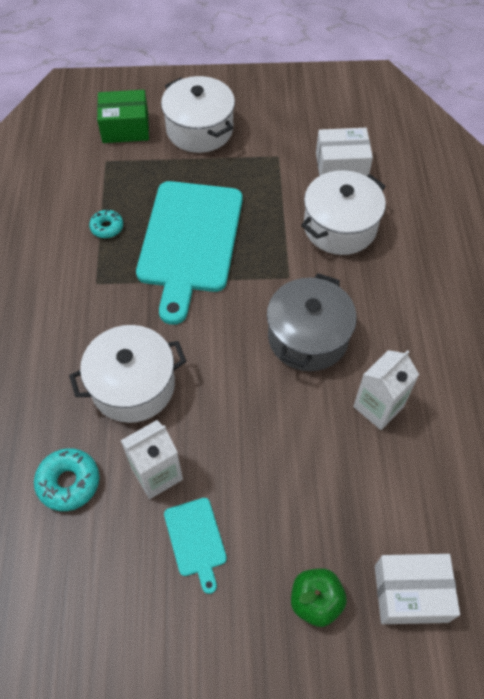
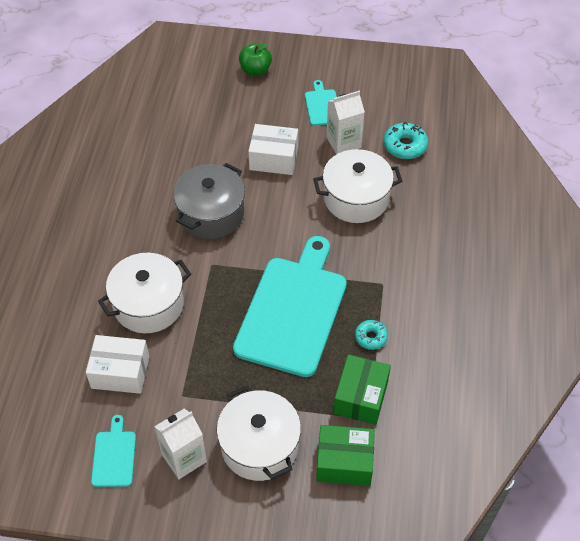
camera: 170 degrees left, 5 degrees down
(114, 176) = (360, 397): none -> green box
(319, 108) = (114, 456): none -> turquoise cutting board
(378, 407) = (175, 160): white carton -> white carton (184, 458)
(410, 593) = (198, 66): white box -> white box (273, 158)

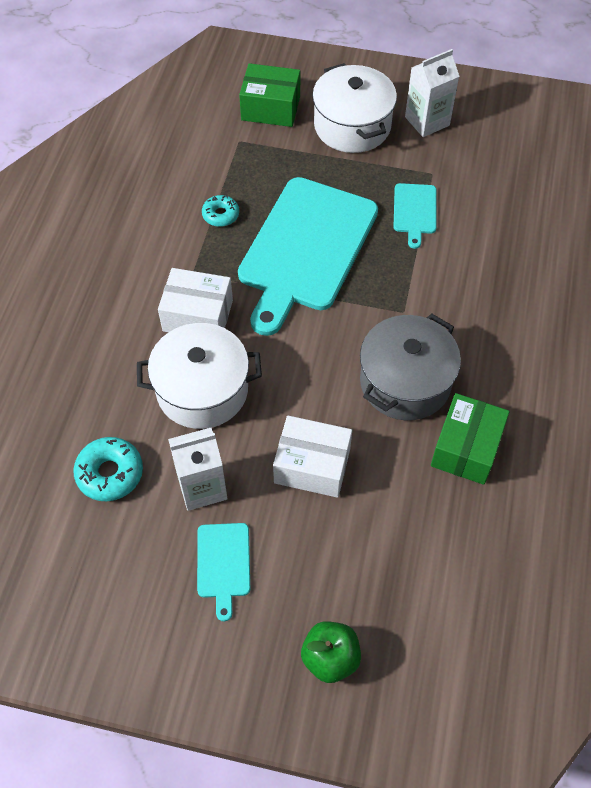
camera: 175 degrees left, 5 degrees up
(114, 456) = (496, 127): turquoise cutting board -> turquoise cutting board (414, 211)
(120, 372) = (501, 199): white box -> white box (198, 315)
(148, 304) = (478, 268): white pot -> none
(360, 397) = (244, 159): green box -> green box (466, 448)

